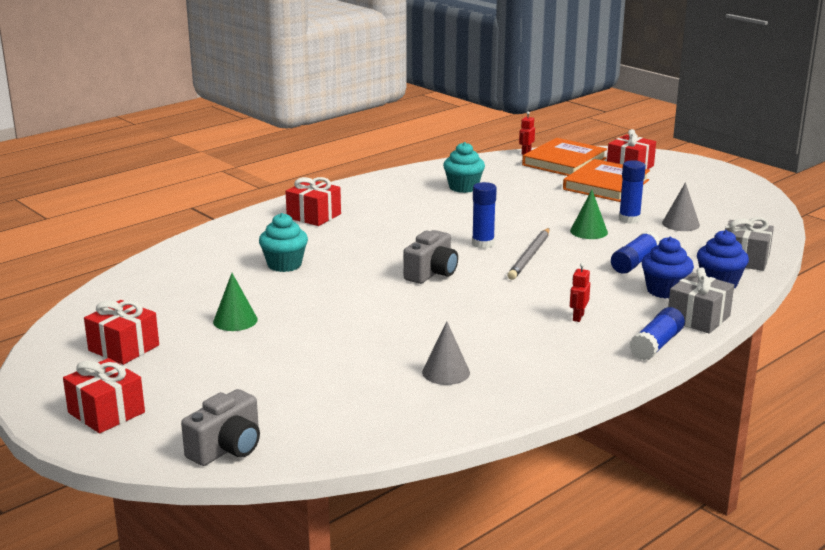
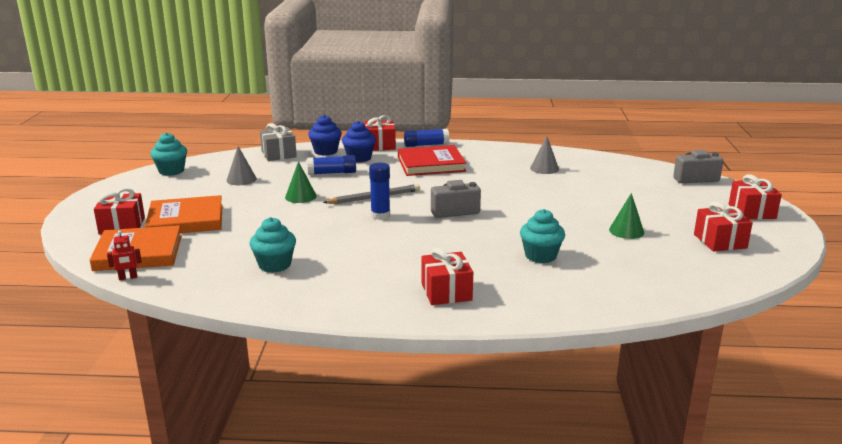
camera: 135 degrees left, 0 degrees up
(578, 317) = (431, 164): red robot -> red book
(629, 219) = (256, 193): blue glue stick -> none
(698, 318) = (379, 145): grey gift -> red gift
(755, 206) = (171, 171): none -> turquoise cupcake

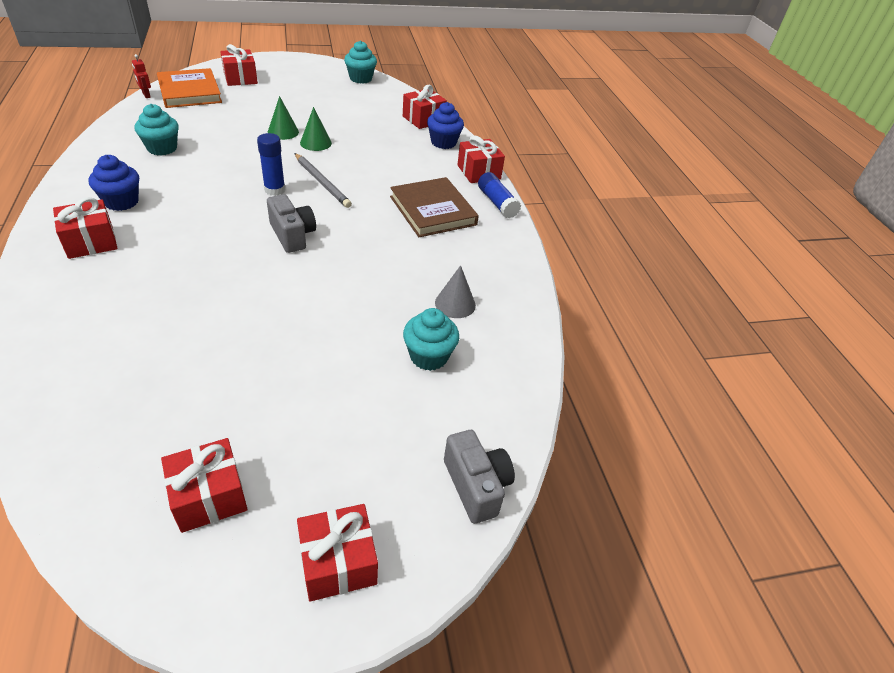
camera: 70 degrees right, 20 degrees up
(186, 220) = (254, 100): orange book -> none
(241, 179) = (350, 110): grey cone -> none
(279, 154) = (423, 119): grey gift -> red gift
(332, 173) = (382, 152): blue glue stick -> none
(359, 158) = (432, 163): blue cupcake -> blue cupcake (121, 202)
(431, 164) = (433, 211): red book -> brown book
(540, 256) = (169, 304): turquoise cupcake -> turquoise cupcake (429, 356)
(626, 231) = (244, 384): green cone -> green cone (283, 132)

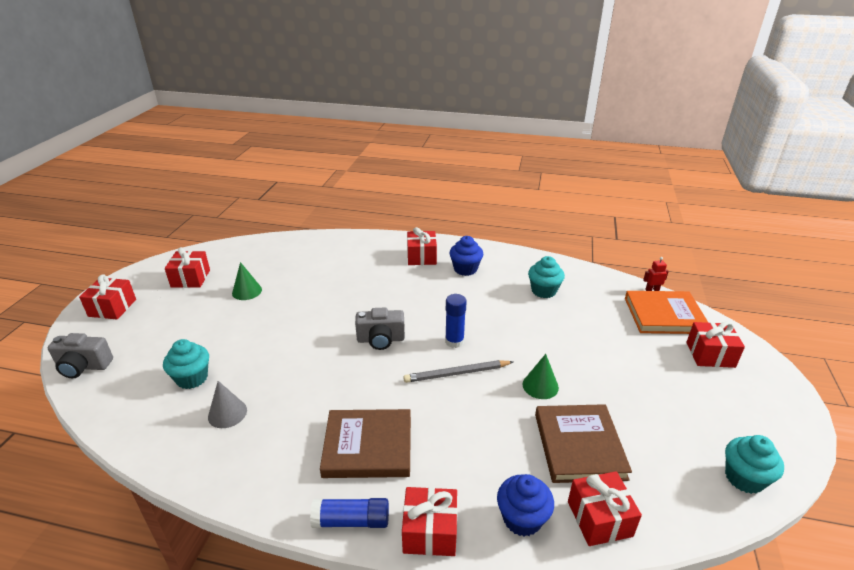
camera: 120 degrees right, 10 degrees down
(283, 132) = (569, 366): green cone -> green cone (247, 291)
(370, 126) = (579, 446): none -> brown book

